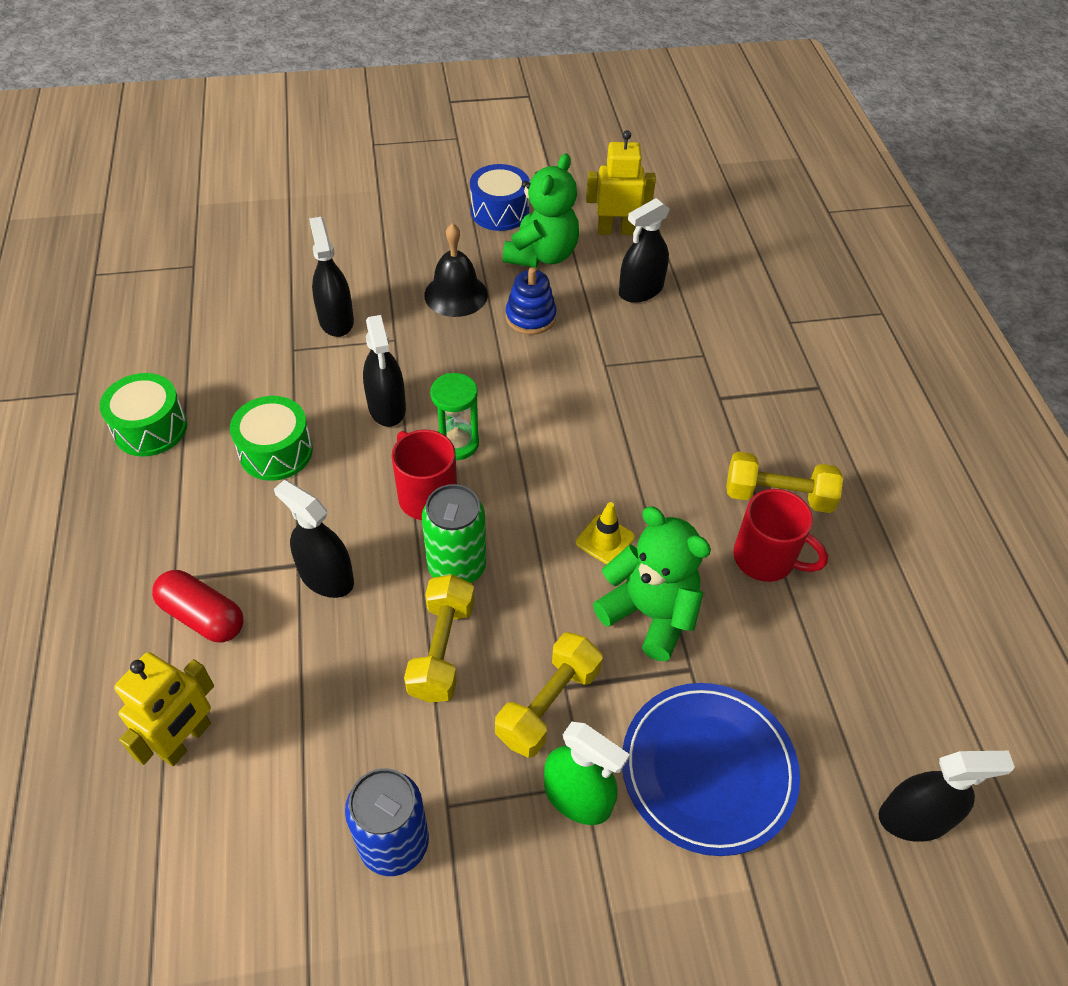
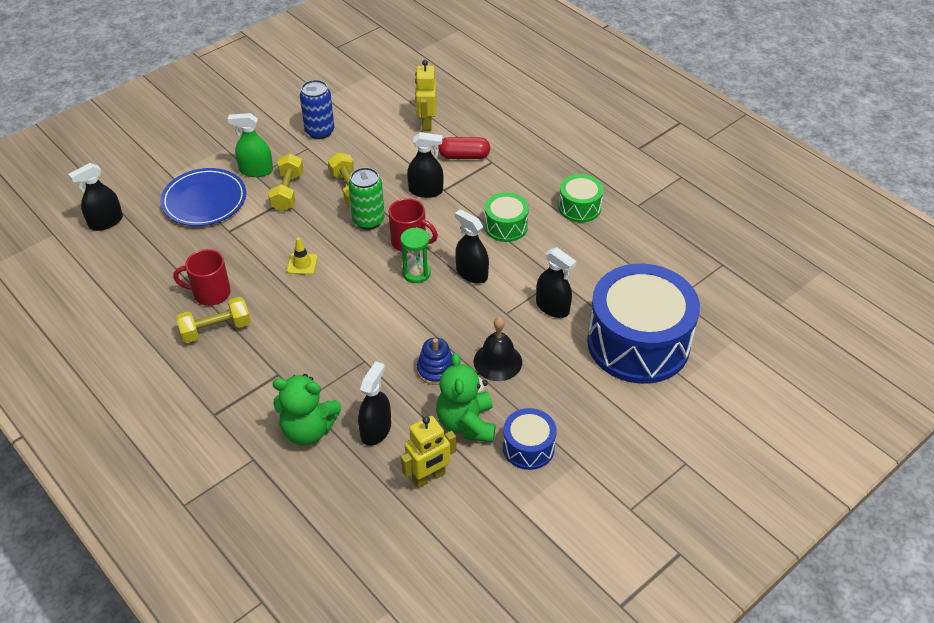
camera: 150 degrees right, 5 degrees down
(291, 244) = (638, 343): none -> blue drum
(649, 613) = (260, 243): green teddy bear -> green teddy bear (308, 430)

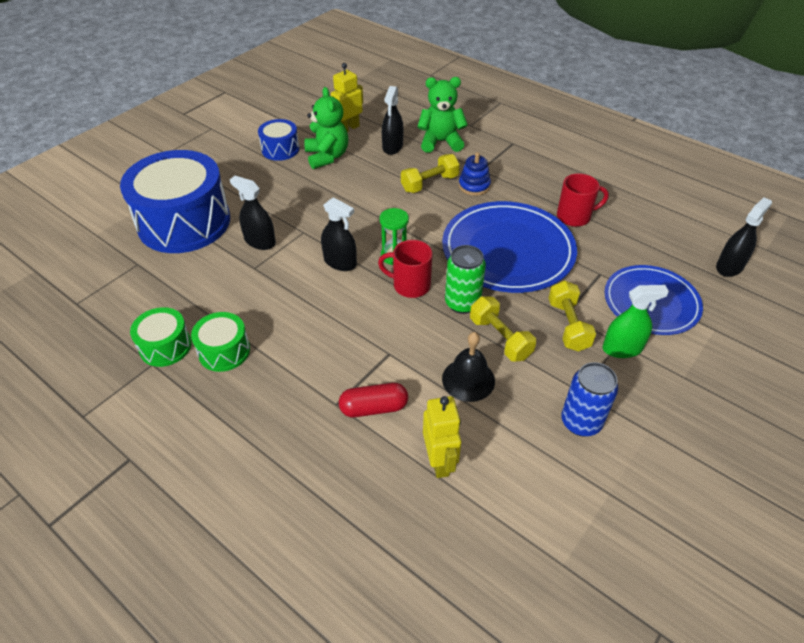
camera: 170 degrees right, 0 degrees up
(216, 329) = (549, 191): yellow dumbbell -> yellow dumbbell (429, 183)
(302, 264) = (508, 251): yellow traffic cone -> blue plate
(426, 191) = (410, 348): black spray bottle -> none
(436, 370) = (357, 185): blue stacking toy -> blue stacking toy (474, 186)
(497, 361) = (307, 196): black bell -> black bell (468, 379)
(506, 226) = (310, 316): green drum -> green drum (165, 346)

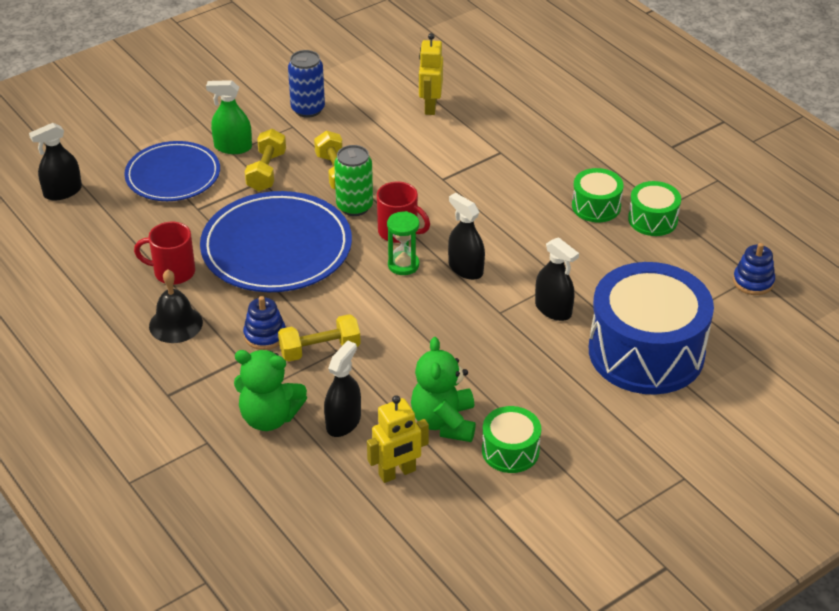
camera: 165 degrees left, 5 degrees down
(78, 297) = (753, 281): none -> blue stacking toy
(280, 149) = (510, 450): blue drum -> green drum
(374, 408) = (469, 144): red capsule -> none
(468, 379) = (382, 149): black bell -> black bell (175, 324)

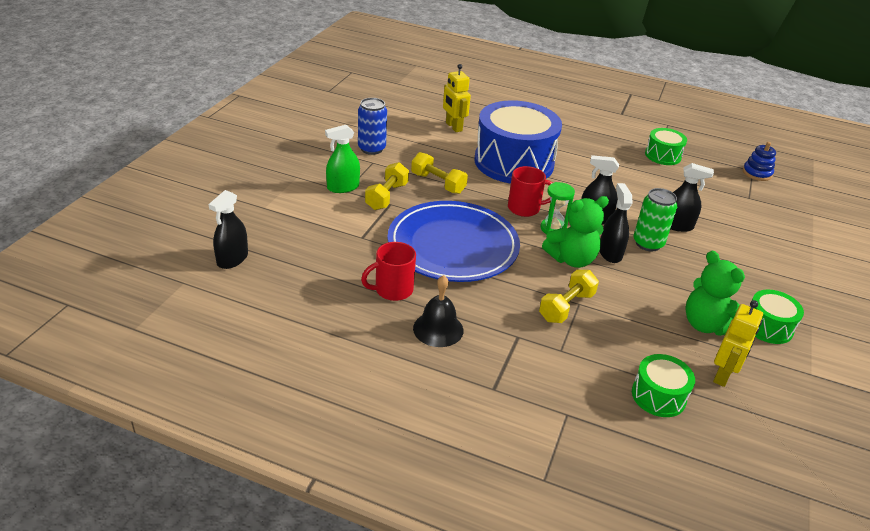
camera: 35 degrees left, 5 degrees down
(173, 175) = (316, 219): blue plate -> none
(265, 335) = (515, 311): blue stacking toy -> none
(266, 171) = (387, 196): yellow dumbbell -> yellow dumbbell turned 45 degrees clockwise
(269, 417) = (590, 373): green teddy bear -> green teddy bear (571, 259)
(343, 422) = (644, 353): black spray bottle -> black spray bottle (610, 253)
(354, 207) = (476, 201): green can -> green can (648, 243)
(596, 206) = (623, 157): green drum -> green drum (658, 396)
(646, 352) = (758, 232): blue drum -> blue drum (514, 162)

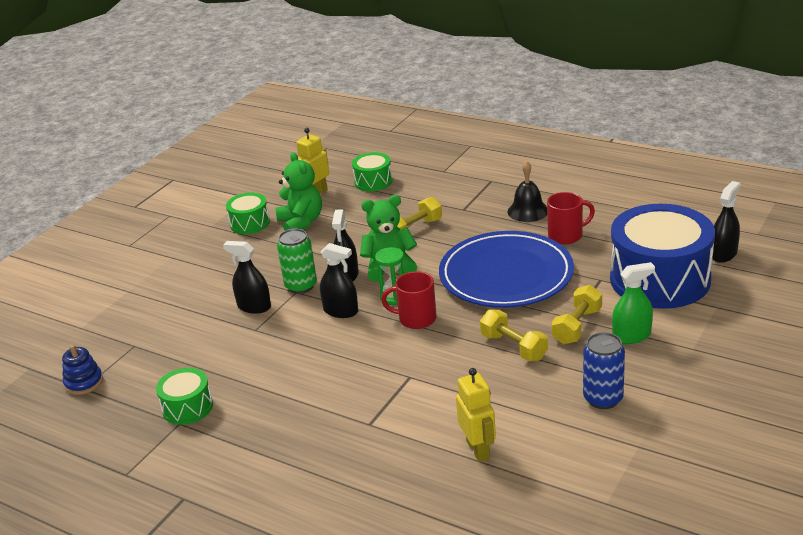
camera: 165 degrees left, 5 degrees down
(514, 162) = (406, 384): blue drum -> blue drum (660, 279)

